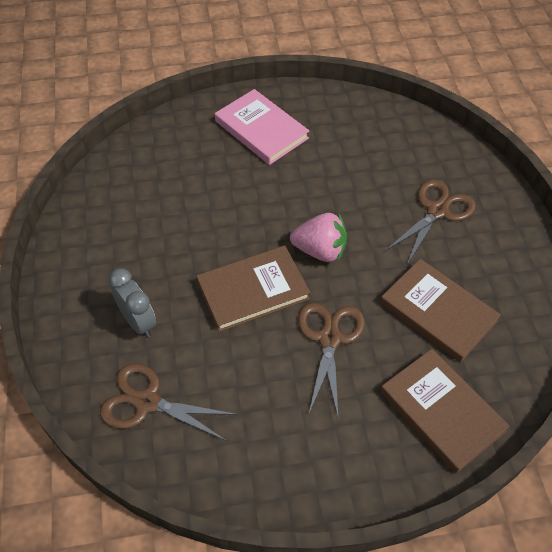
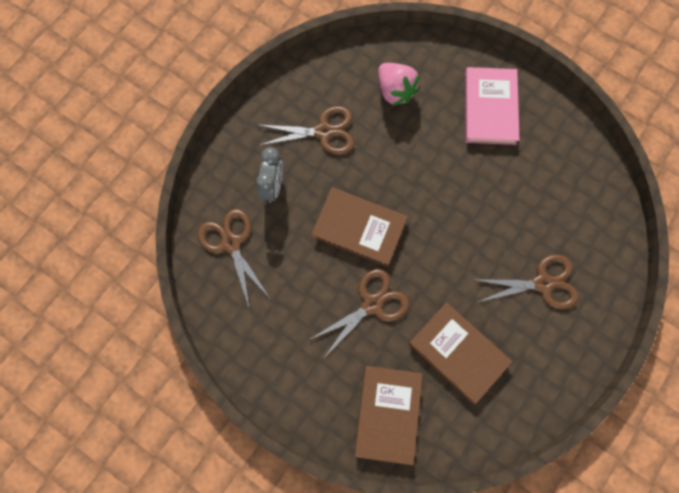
camera: 45 degrees right, 20 degrees up
(141, 245) = (323, 132): none -> brown scissors
(320, 250) = (430, 239): pink strawberry -> pink strawberry (395, 91)
(438, 312) = (458, 353): brown book -> brown book turned 45 degrees counterclockwise

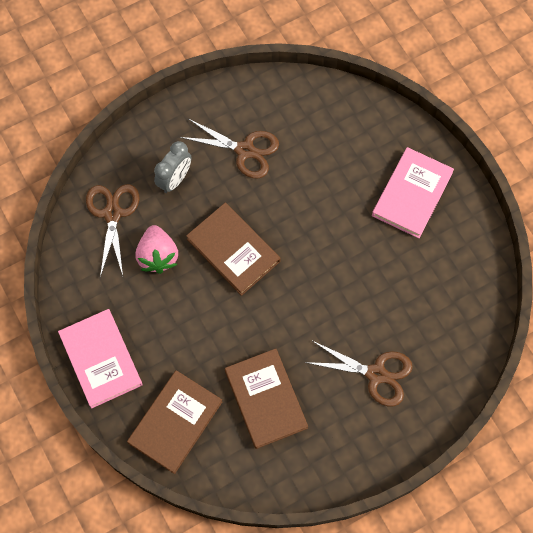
camera: 25 degrees right, 5 degrees down
(289, 387) = (101, 359): none -> pink book
(372, 304) = (210, 322): brown scissors -> none
(395, 91) = (330, 141): pink strawberry -> pink strawberry (158, 256)

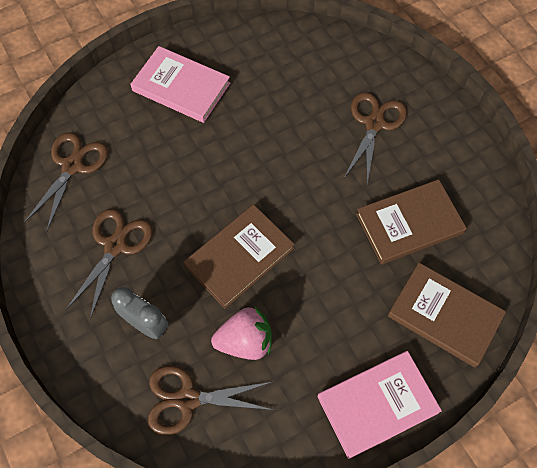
camera: 90 degrees left, 5 degrees down
(322, 109) = (72, 166): none -> brown scissors

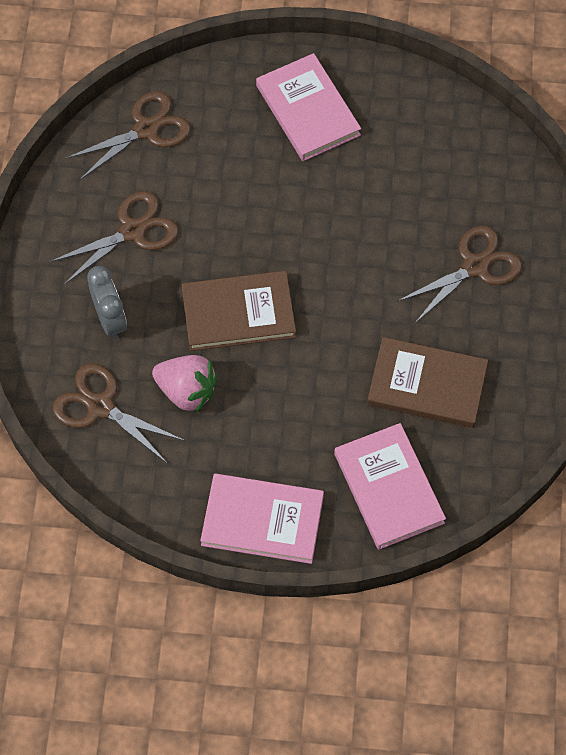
camera: 35 degrees right, 0 degrees up
(444, 316) = (388, 488): brown book -> pink book

